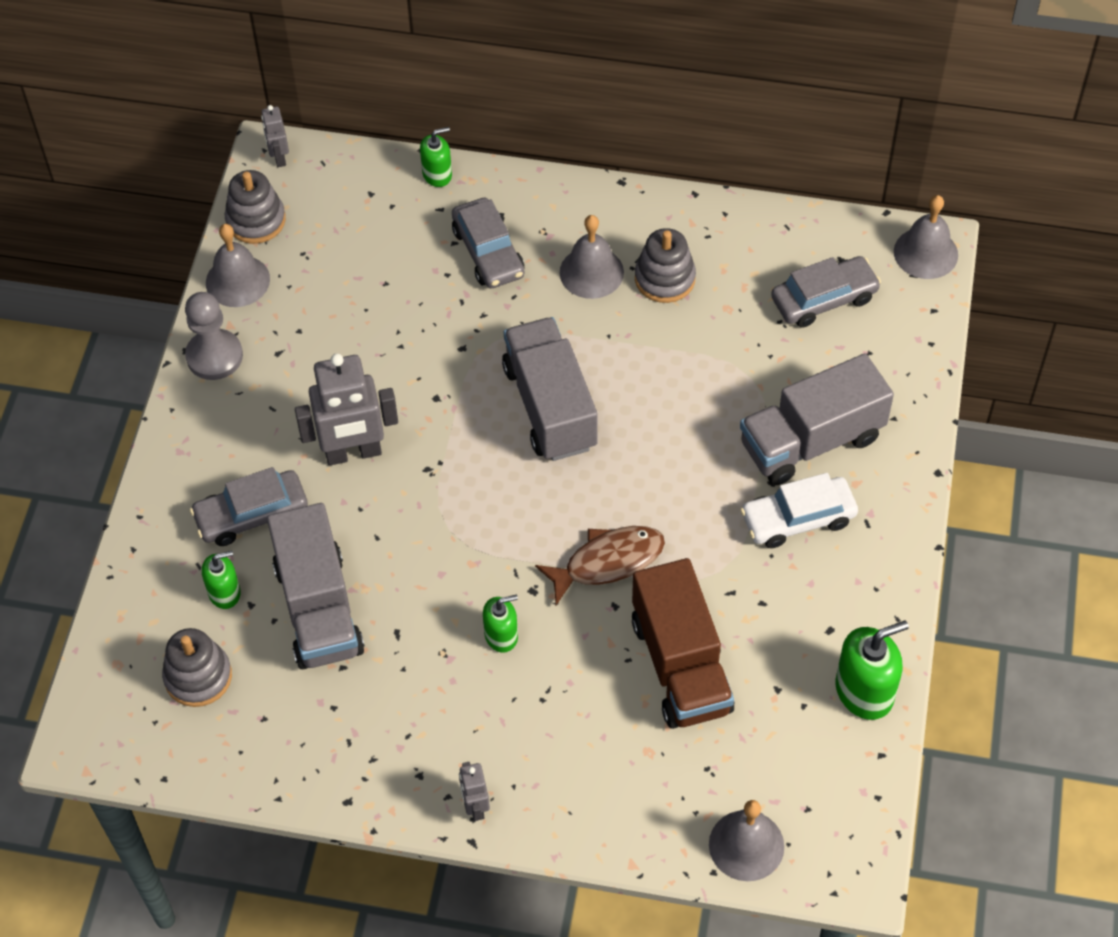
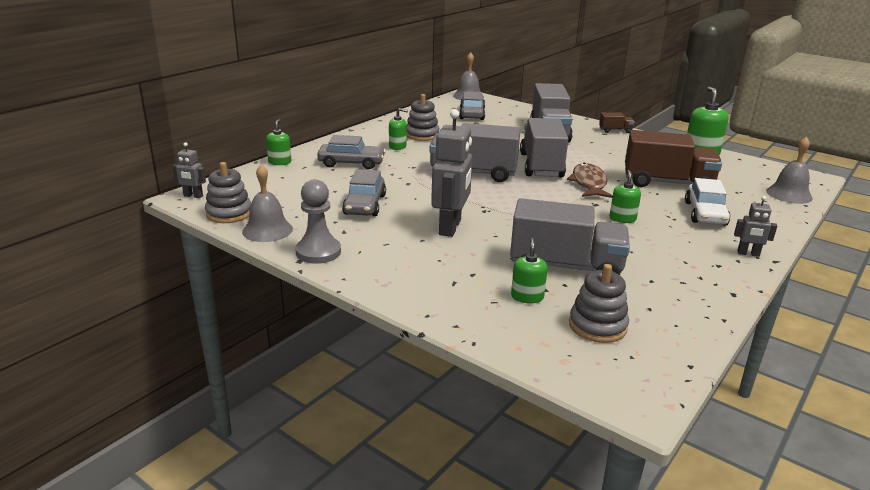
camera: 65 degrees left, 30 degrees down
(251, 515) = (467, 271): grey car -> grey car (364, 205)
(591, 272) = (397, 146): grey bell -> green soap dispenser
(640, 480) = (541, 165): none -> grey truck
(798, 519) = (592, 143): white car -> white car (705, 213)
(896, 535) = (615, 130): none -> brown truck

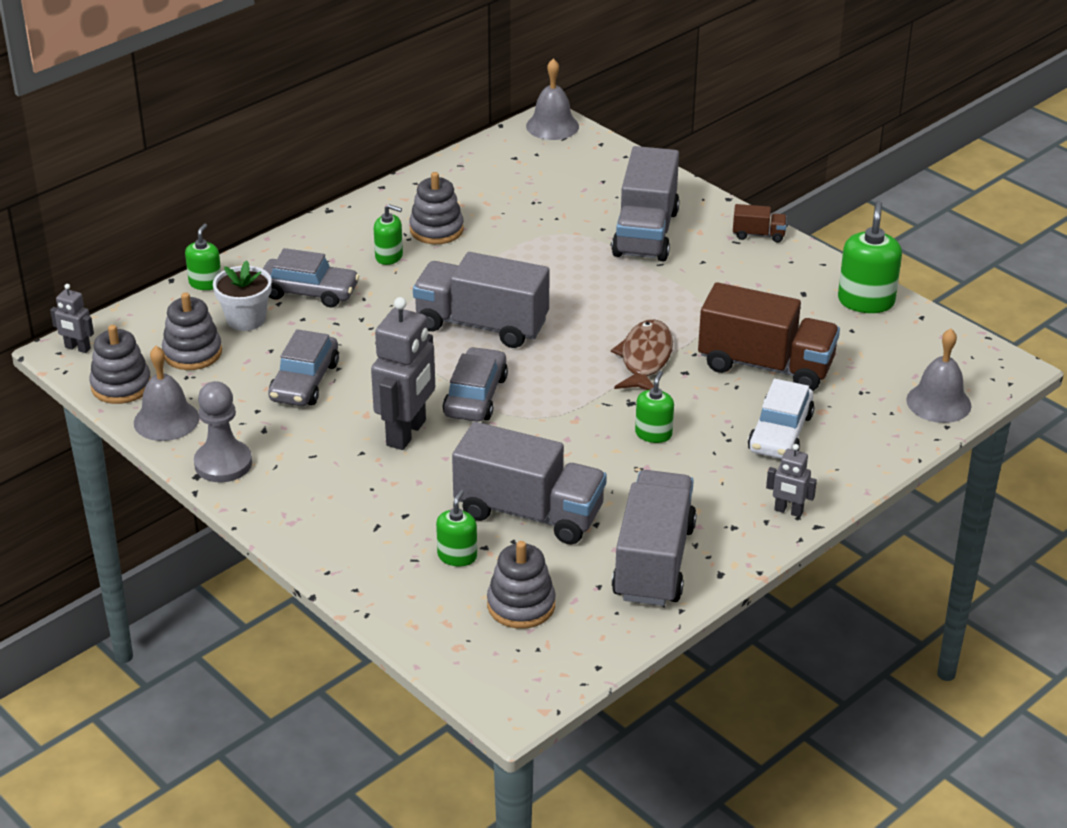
camera: 10 degrees right, 10 degrees up
(279, 194) = (192, 353): none -> grey stacking toy
(312, 177) = (246, 319): none -> white flower pot
(472, 114) = (538, 178): grey car -> grey car (475, 396)
(541, 165) = (592, 314): grey truck -> grey truck (654, 562)

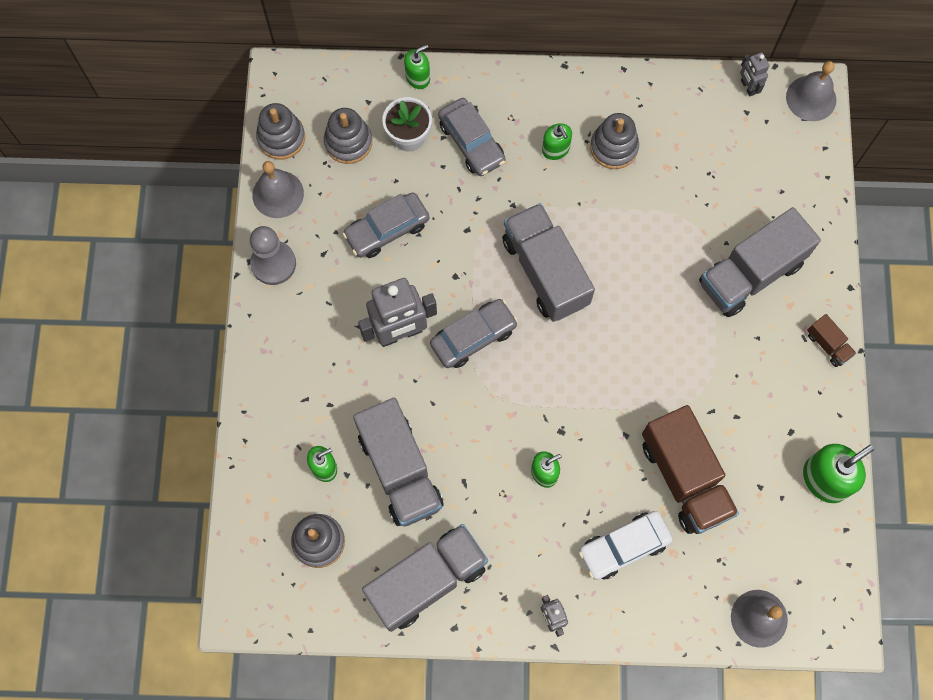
camera: 45 degrees right, 35 degrees up
(77, 348) = (288, 78): grey robot -> grey robot (748, 87)
(645, 358) = (614, 399): brown fish -> none

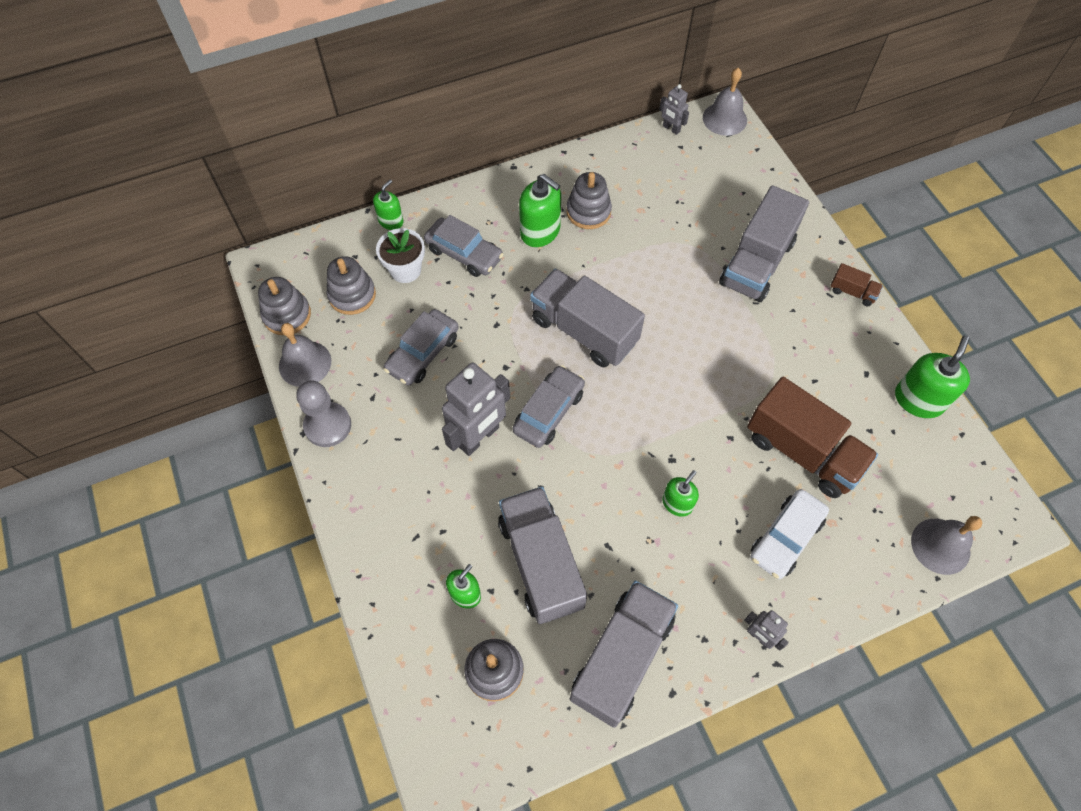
camera: 25 degrees left, 10 degrees down
(400, 470) = (541, 563): grey truck -> grey truck turned 150 degrees counterclockwise
(555, 149) = (540, 231): green soap dispenser -> green soap dispenser, size x1.65

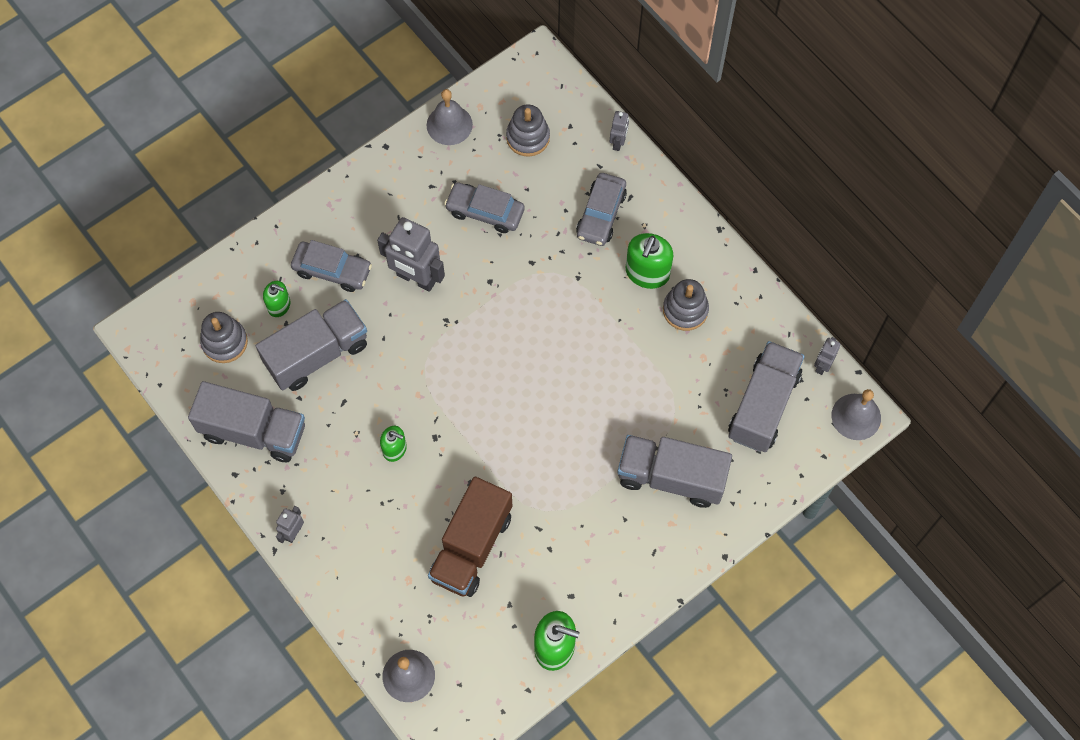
camera: 75 degrees right, 5 degrees up
(287, 315) = (492, 94): grey stacking toy -> none
(328, 425) = (396, 161): grey pawn -> none
(391, 221) = (618, 142): green soap dispenser -> grey robot
(405, 270) = (567, 171): white flower pot -> none
(549, 412) = (455, 327): grey car -> grey car (332, 270)
(584, 331) = (546, 337): grey truck -> grey truck (763, 405)
(785, 537) = (385, 543): white car -> none
(852, 292) = (663, 573): brown truck -> none

